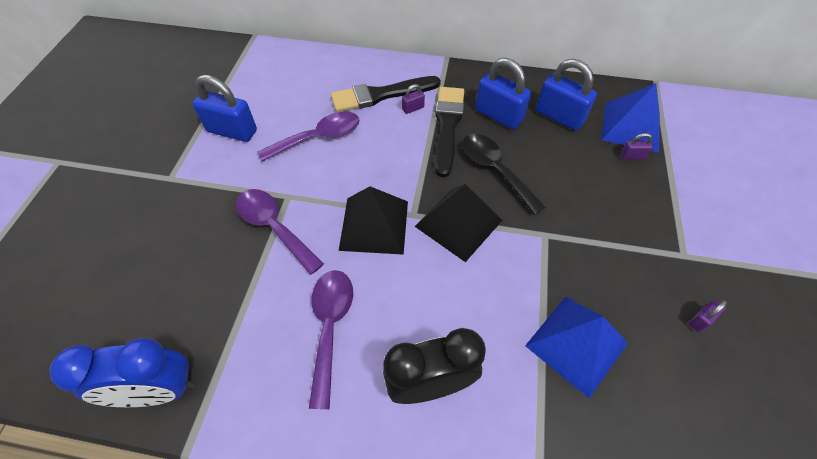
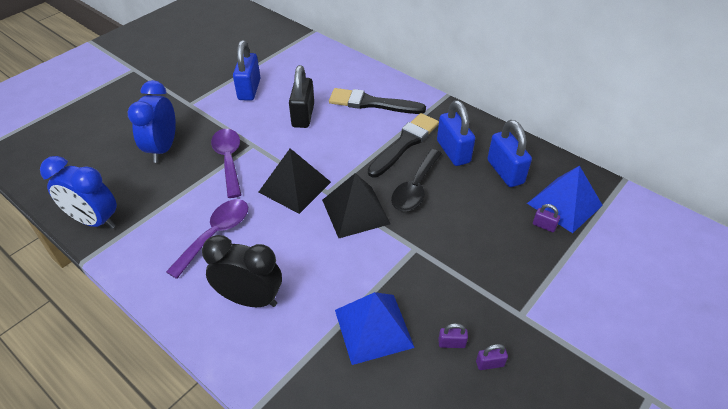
camera: 30 degrees right, 10 degrees down
(179, 250) = (163, 148): none -> blue clock
(232, 131) = (249, 89): blue padlock -> blue padlock turned 45 degrees clockwise
(318, 138) = (303, 115): purple spoon -> black padlock
(413, 108) = (388, 121): purple padlock -> purple padlock (451, 343)
(495, 170) = (415, 188): black spoon -> black spoon turned 150 degrees counterclockwise

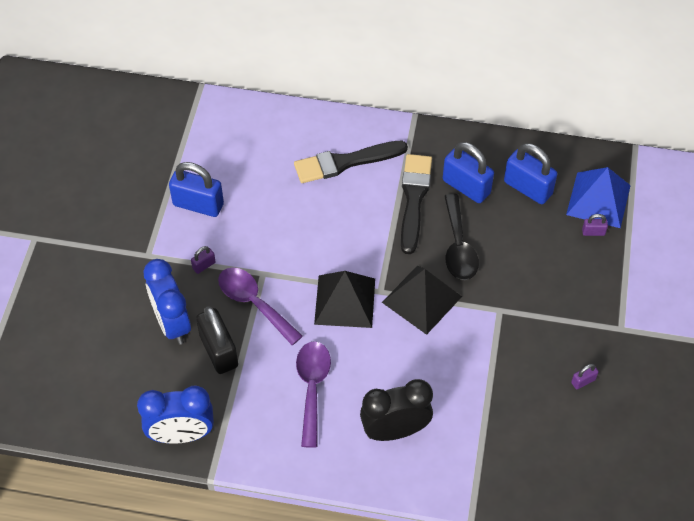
camera: 30 degrees left, 10 degrees up
(249, 89) = (198, 204): blue padlock -> blue padlock turned 45 degrees counterclockwise
(303, 115) = (285, 212): black padlock -> black padlock (219, 351)
(373, 328) = (515, 401): blue pyramid -> none
(490, 364) = (621, 382): purple padlock -> purple padlock (204, 265)

